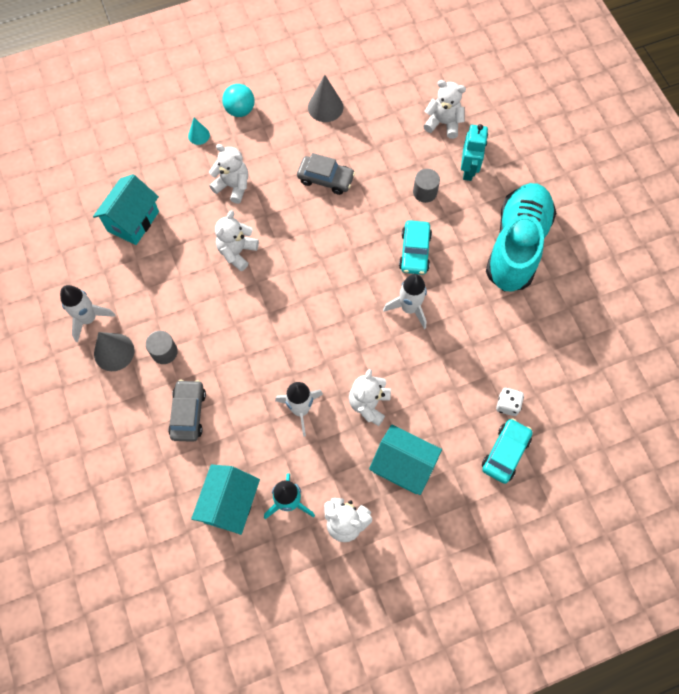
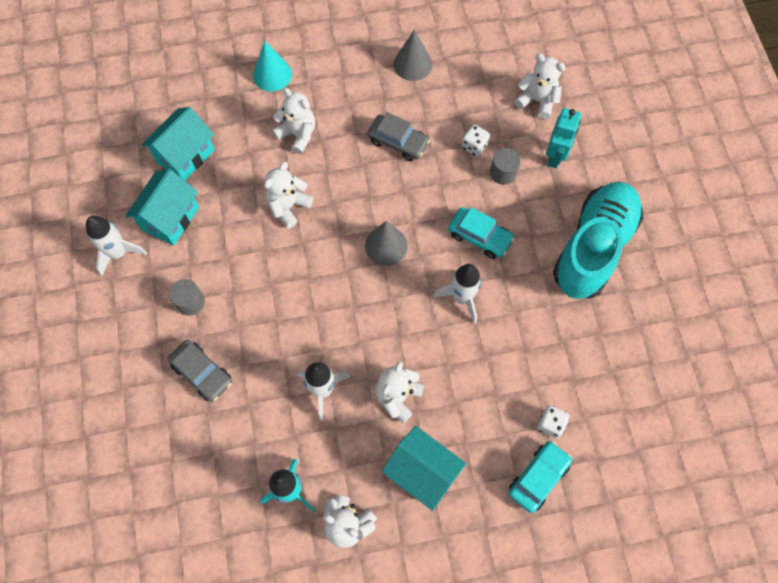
camera: 10 degrees right, 0 degrees up
(114, 352) = (137, 293): grey cone -> grey cone (386, 246)
(188, 413) = (202, 373): grey car -> grey car turned 120 degrees clockwise
(199, 135) = (272, 74): turquoise cone -> turquoise cone, size x1.67
(230, 504) = (227, 481): turquoise house -> turquoise house (170, 218)
(240, 110) = (321, 54): turquoise ball -> none
(395, 172) = (474, 146): none -> white dice
(415, 252) = (479, 236): turquoise car -> turquoise car turned 75 degrees counterclockwise

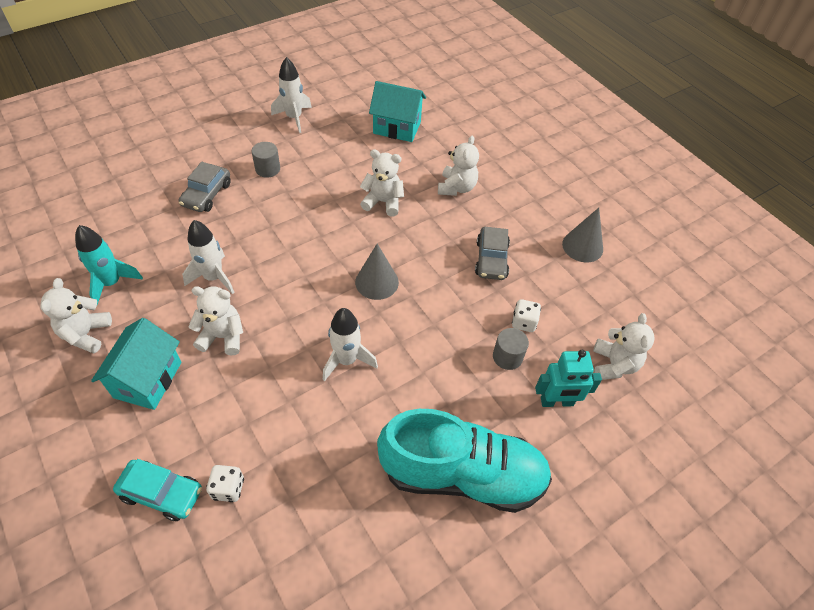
camera: 65 degrees right, 15 degrees down
(170, 218) = (337, 136): turquoise house -> none
(272, 74) = (504, 155): turquoise cone -> none
(479, 236) = (423, 356): turquoise car -> none

